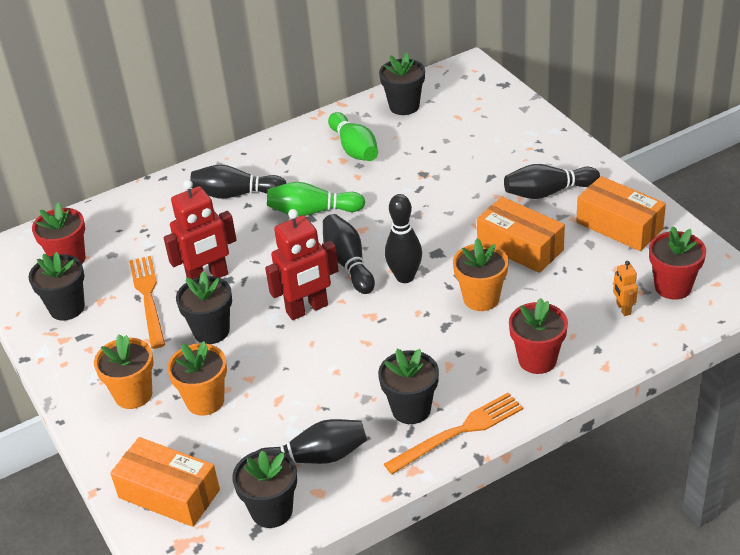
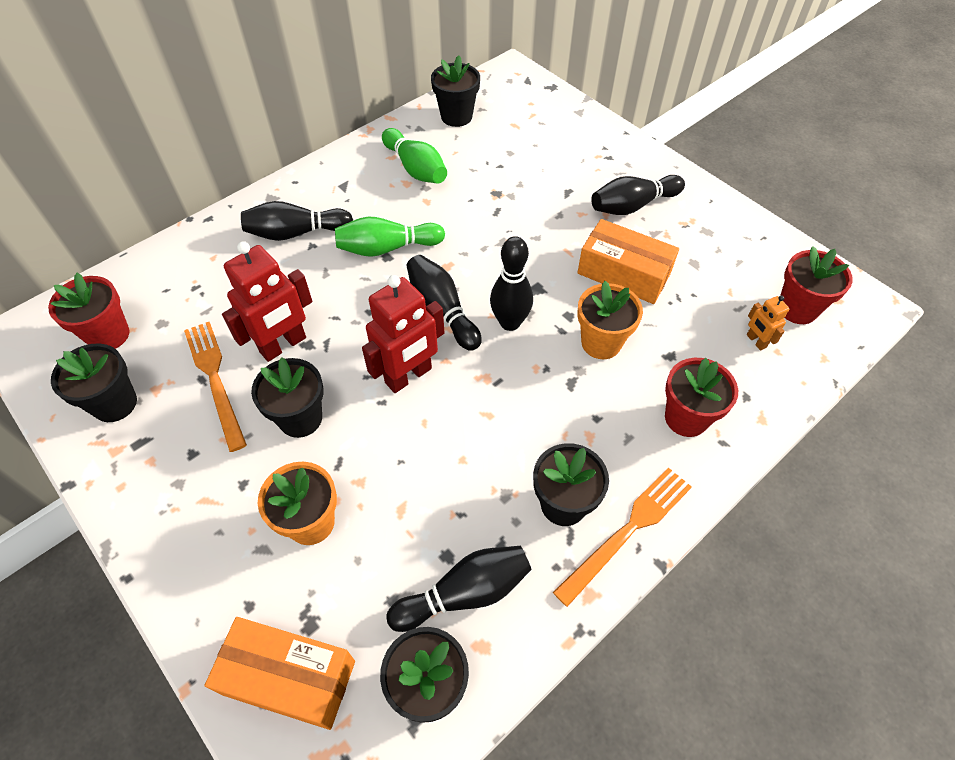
camera: 15 degrees left, 15 degrees up
(133, 394) = (217, 523): orange flower pot -> none
(619, 226) = (717, 239): orange box -> none

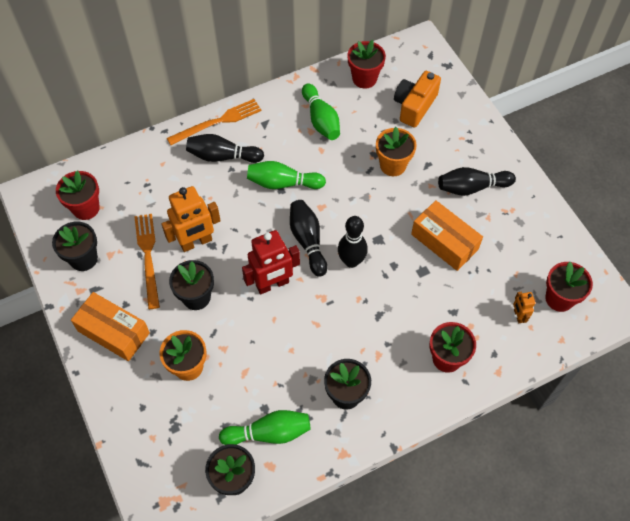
camera: 15 degrees right, 5 degrees up
(283, 345) = (196, 242): red robot -> orange robot
(289, 677) = (157, 453): orange box -> orange box (113, 332)
(456, 116) = (364, 78): black flower pot -> red flower pot
(465, 593) = (269, 433): black bowling pin -> green bowling pin
(528, 133) = (414, 106): none -> orange camera
(601, 343) = (409, 291): orange flower pot -> orange flower pot (393, 165)
(627, 531) = (380, 422): orange fork -> orange fork (217, 122)

